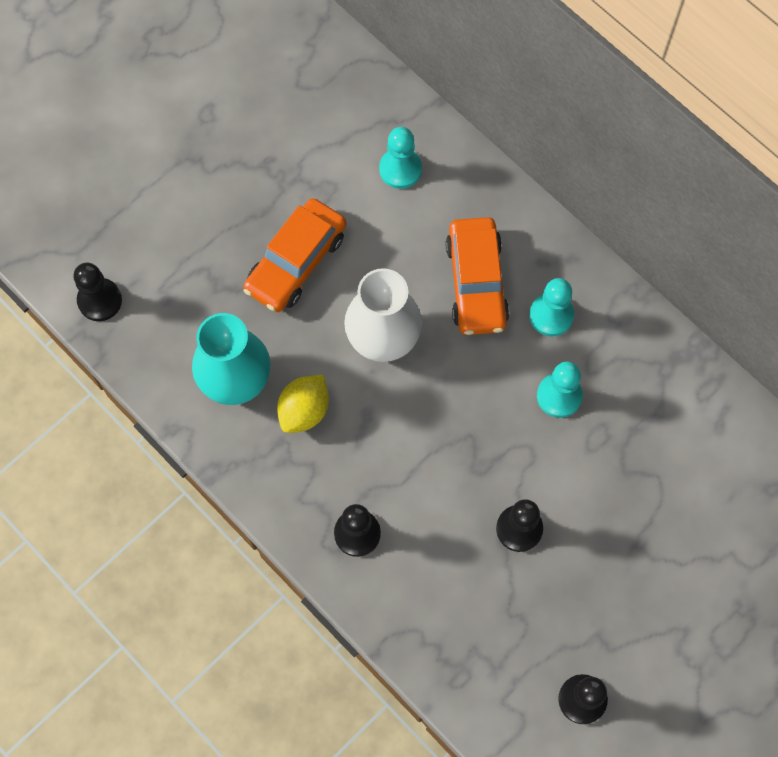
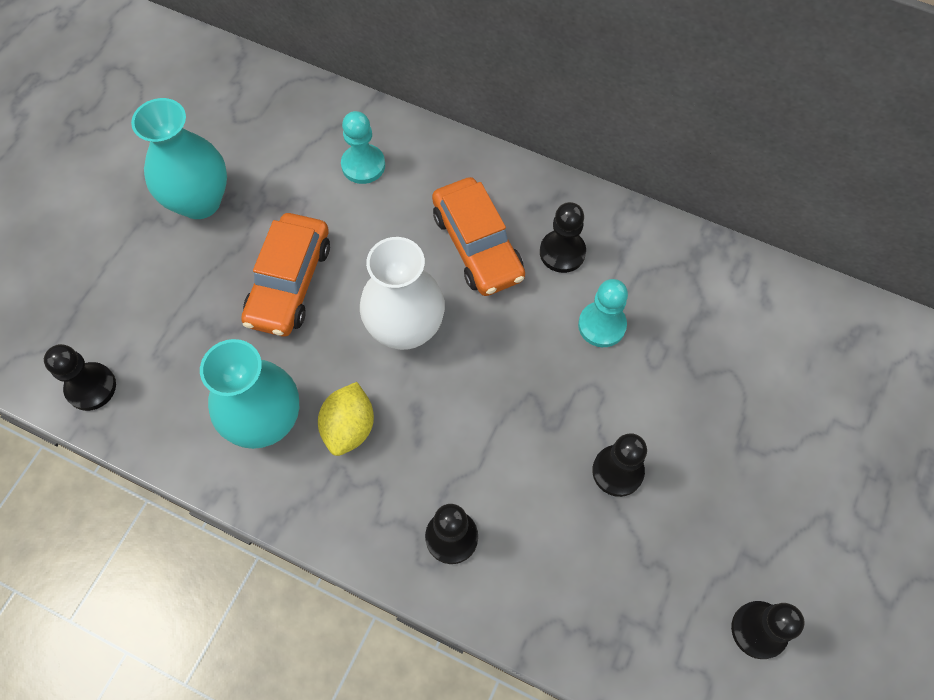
camera: 20 degrees left, 5 degrees down
(241, 157) = (200, 201): none -> turquoise vase
(551, 315) = (562, 252): turquoise pawn -> black pawn

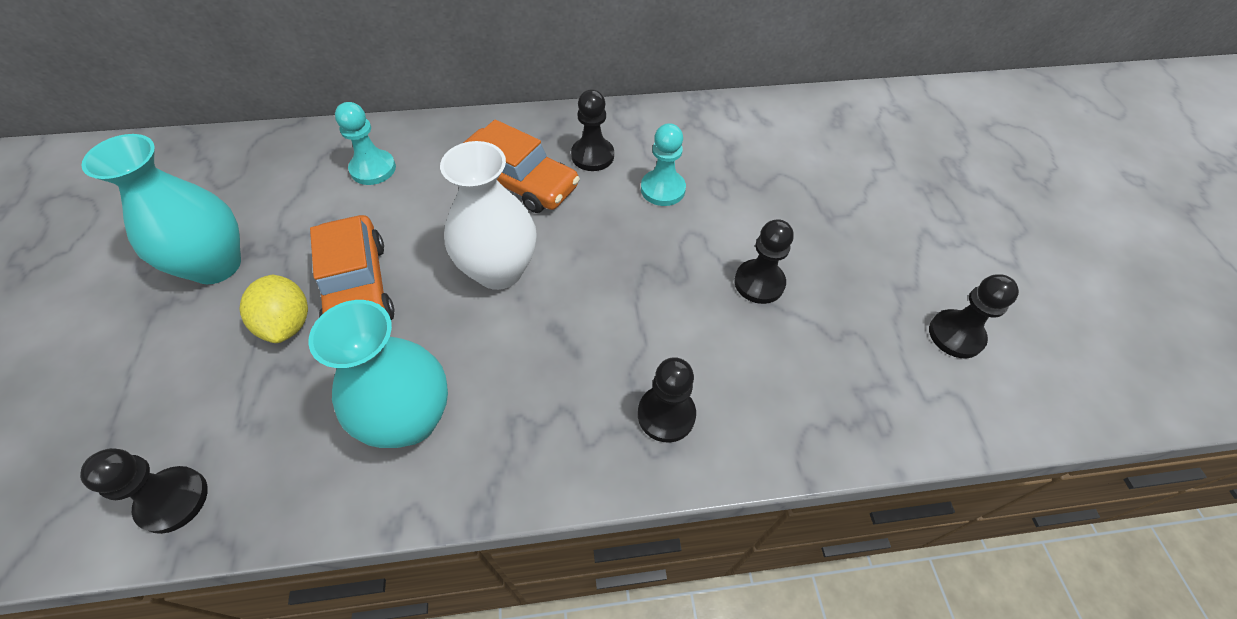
camera: 35 degrees left, 10 degrees down
(349, 427) = (501, 377): yellow lemon -> yellow lemon (287, 323)

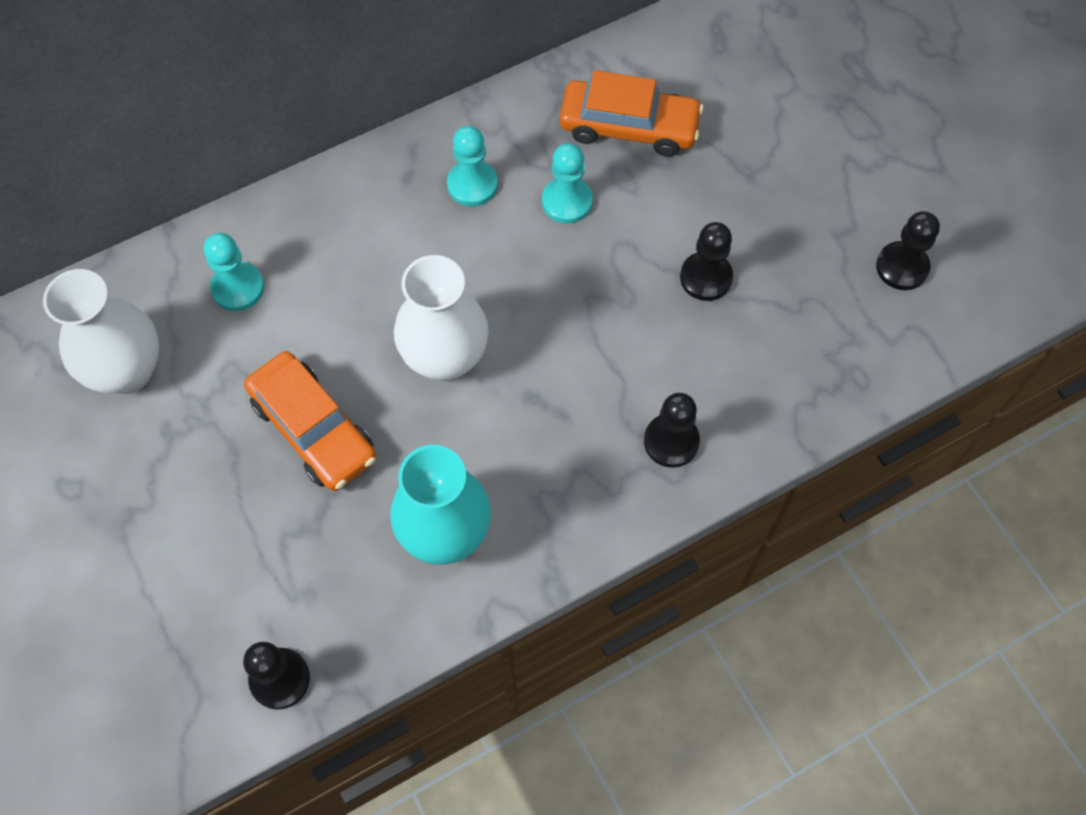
camera: 20 degrees left, 10 degrees up
(216, 265) = (147, 460): turquoise vase -> none
(253, 197) = (127, 370): none -> white vase
(287, 323) = (268, 490): yellow lemon -> none
(518, 181) = (408, 246): orange car -> orange car (629, 127)
(592, 156) = (472, 184): black pawn -> turquoise pawn

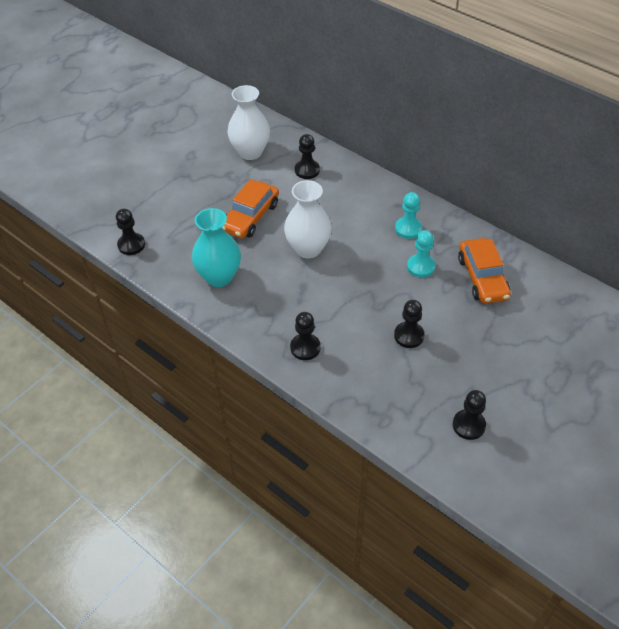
camera: 70 degrees right, 15 degrees down
(238, 288) = (307, 170): turquoise pawn -> black pawn

